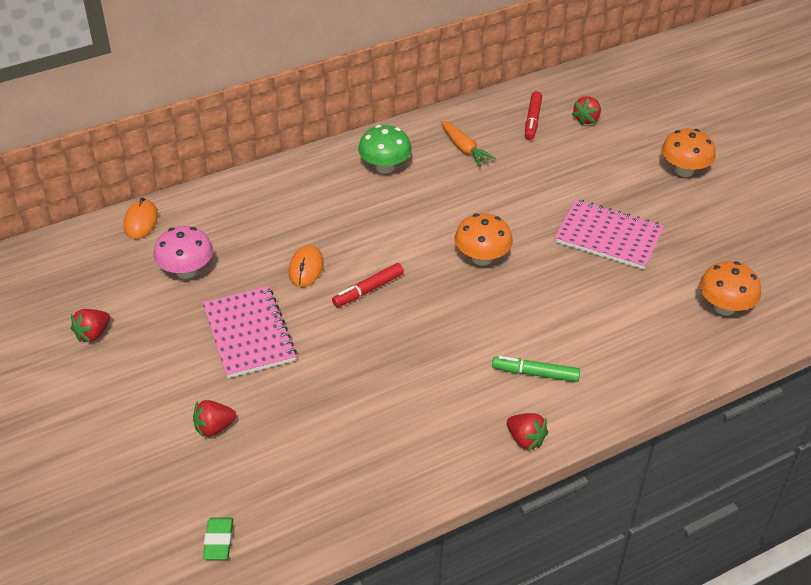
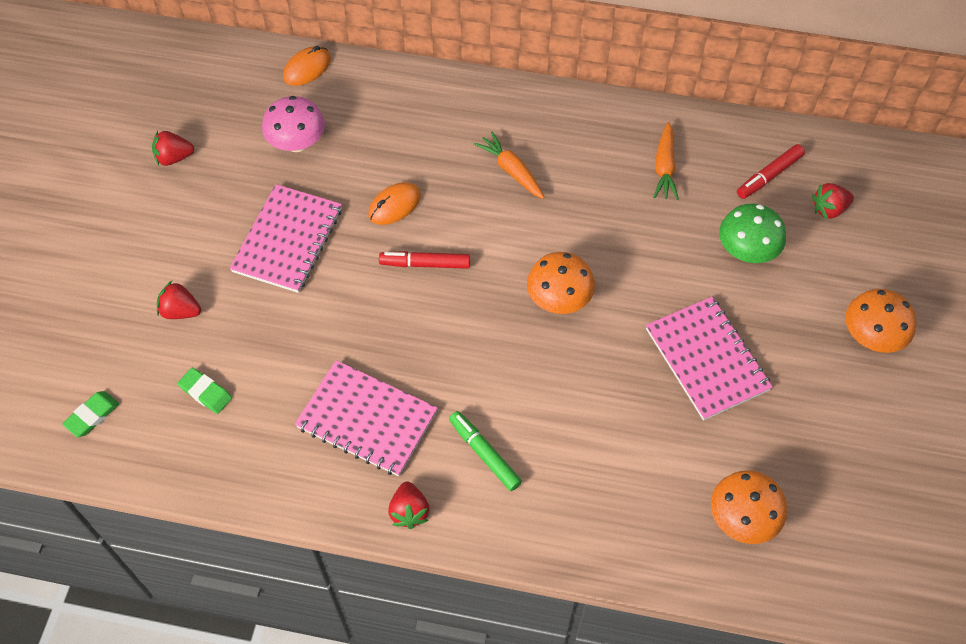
camera: 40 degrees right, 15 degrees up
(294, 466) = (205, 392): none -> green eraser
(366, 203) = (511, 171): none -> orange carrot
(385, 167) = (567, 141): green mushroom -> green mushroom (746, 251)
(434, 405) = (367, 420): none -> pink notebook

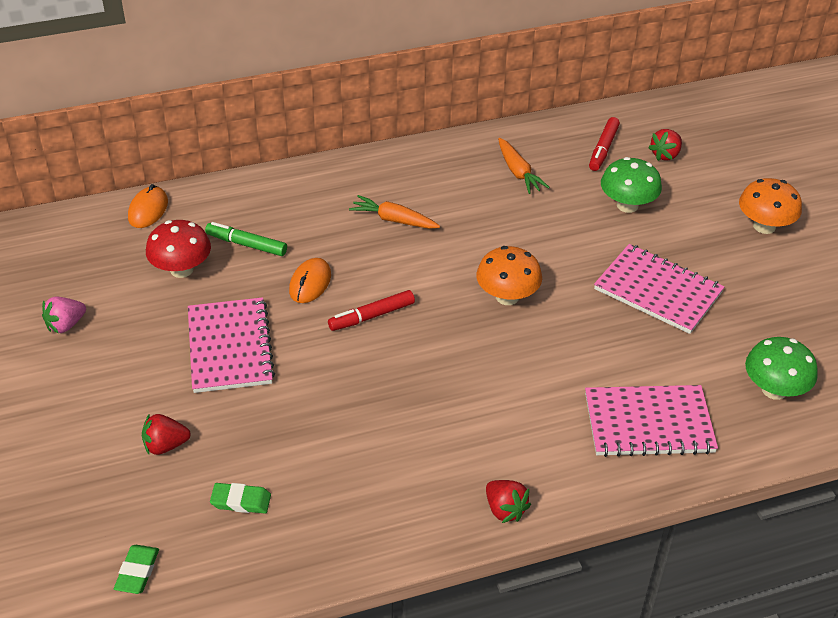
camera: 30 degrees left, 15 degrees down
(174, 158) = (66, 325): red strawberry -> pink strawberry
(297, 143) = (182, 269): pink mushroom -> red mushroom
(367, 420) = (411, 456): pink notebook -> pink notebook (648, 423)
(484, 453) = (535, 436): green marker -> green marker (246, 244)
(742, 519) = (774, 389): orange mushroom -> green mushroom

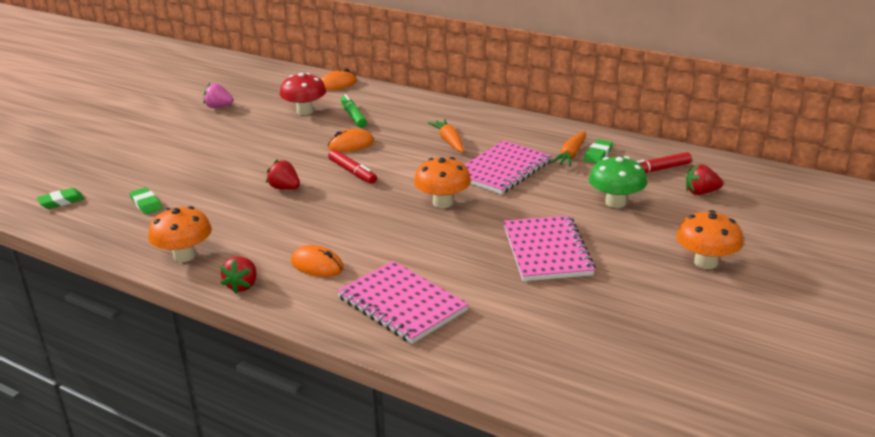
camera: 50 degrees right, 15 degrees down
(165, 445) = (163, 167): red strawberry -> red strawberry (285, 188)
(230, 347) = (263, 148): pink notebook -> pink notebook (502, 170)
(371, 316) = (352, 172): red marker -> red marker turned 150 degrees counterclockwise
(396, 524) = (184, 256): none -> orange mushroom
(524, 439) = (317, 265): none -> orange mouse
(537, 158) = (598, 154): none -> green eraser
(774, 389) = (523, 343): green mushroom -> none

